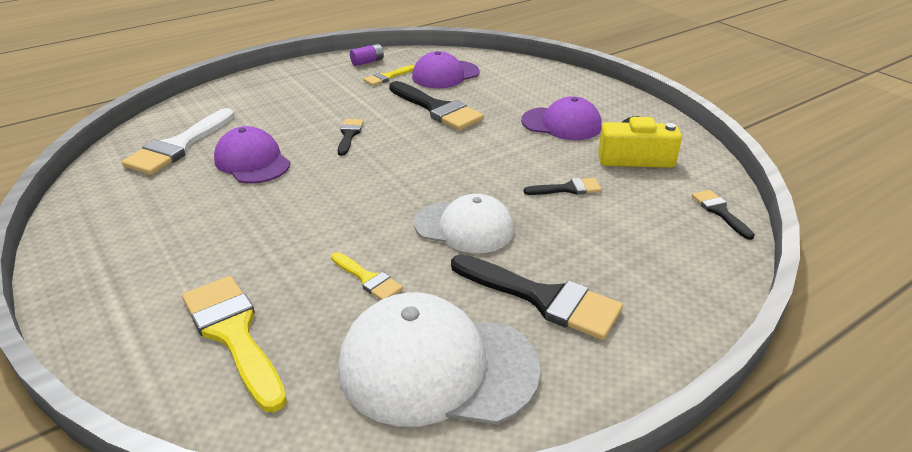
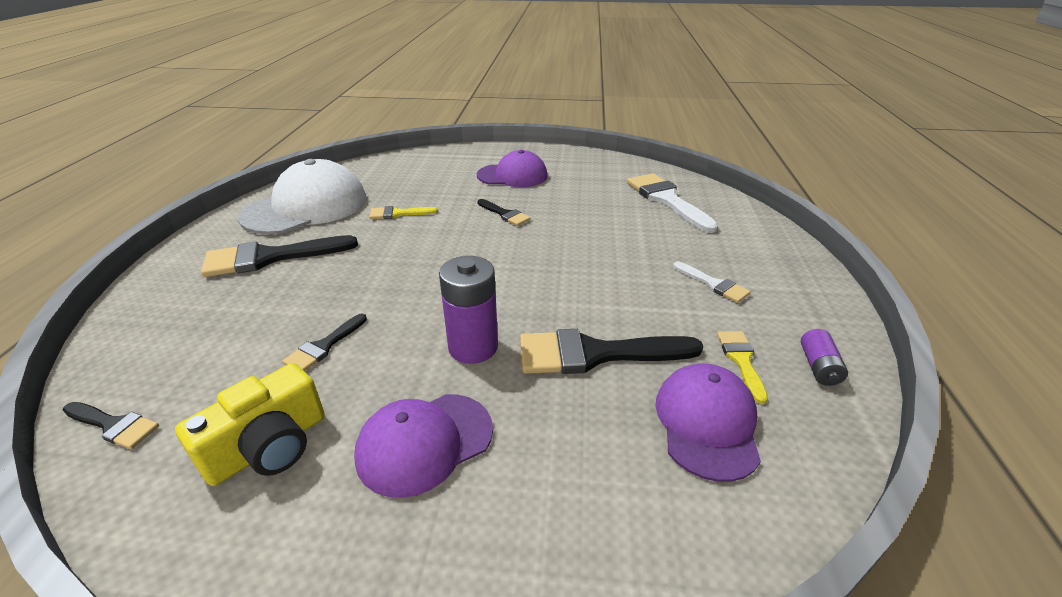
camera: 130 degrees right, 0 degrees up
(233, 334) = (425, 173): yellow brush -> none
(252, 161) = (603, 218): purple cap -> purple cap (512, 175)
(316, 97) = (714, 284): none -> white brush
(349, 135) = (598, 272): black brush -> black brush (505, 214)
(464, 227) = (379, 265): white cap -> none
(487, 142) = (473, 347): none -> purple battery

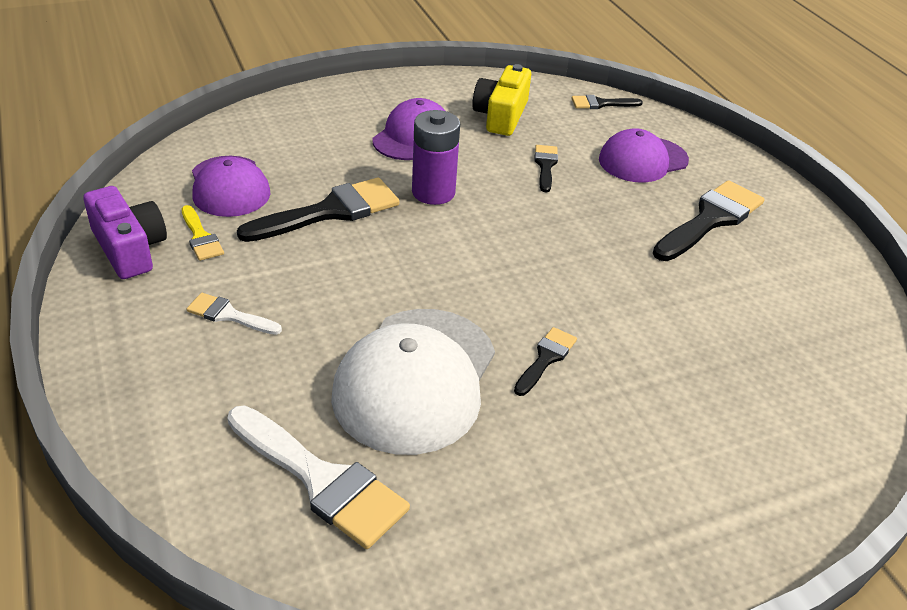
camera: 150 degrees right, 5 degrees up
(306, 207) = (795, 292): white cap -> white cap (415, 379)
(398, 213) = (677, 316): yellow brush -> none
(505, 214) = (546, 358): black brush -> black brush turned 105 degrees clockwise
(512, 175) = (621, 464): purple cap -> purple cap (643, 160)
(818, 367) = (129, 248): purple battery -> purple camera

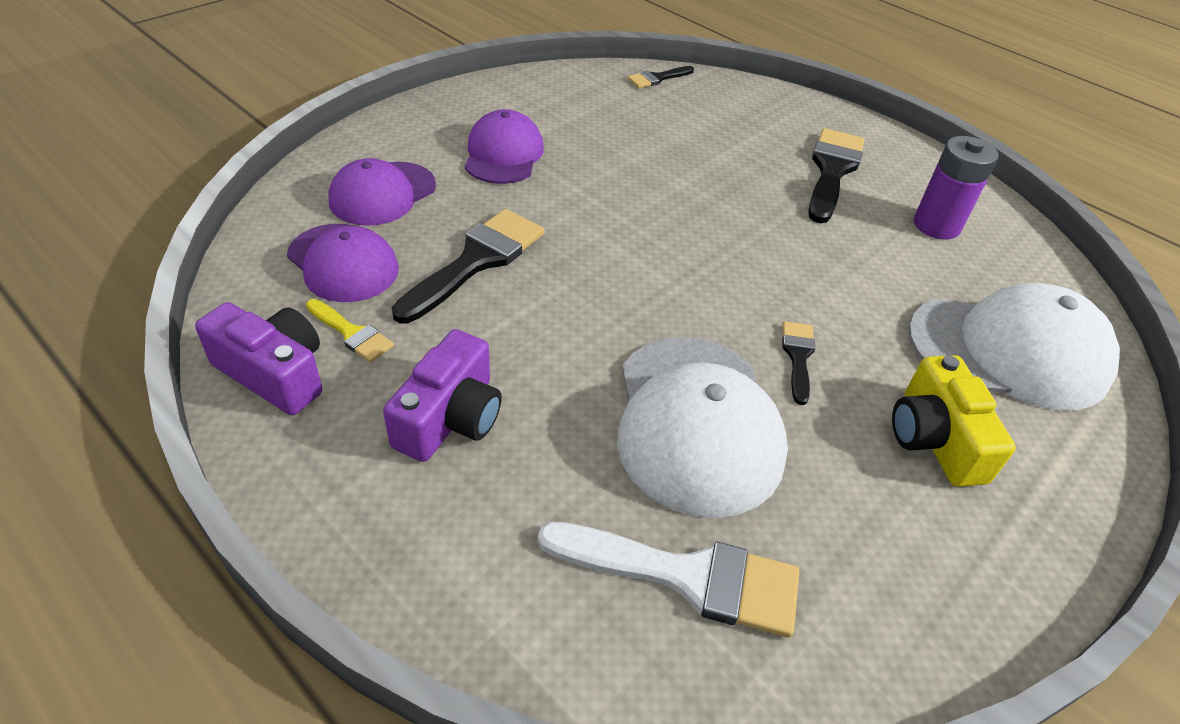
camera: 25 degrees left, 5 degrees up
(228, 315) = (450, 417): white brush -> purple camera
(433, 192) = (567, 210): purple battery -> purple battery (936, 225)
(501, 115) = (574, 111): yellow camera -> yellow camera (935, 439)
(545, 165) = (653, 154): black brush -> none
(643, 160) = (734, 126): purple cap -> purple cap (382, 194)
(760, 417) = (1009, 351): none -> white cap

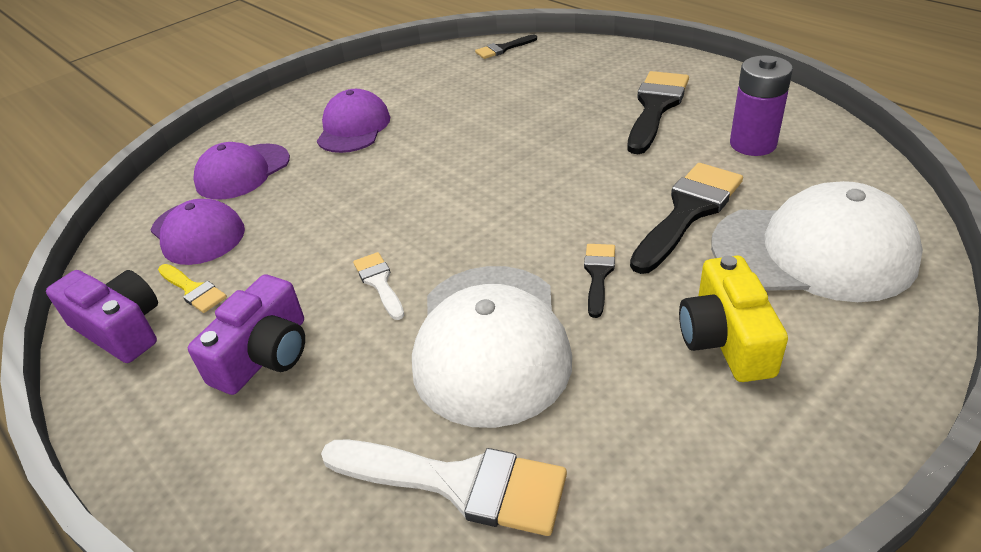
camera: 10 degrees right, 5 degrees down
(476, 261) = (313, 219): black brush -> black brush (688, 212)
(564, 344) = (379, 282): none -> white brush

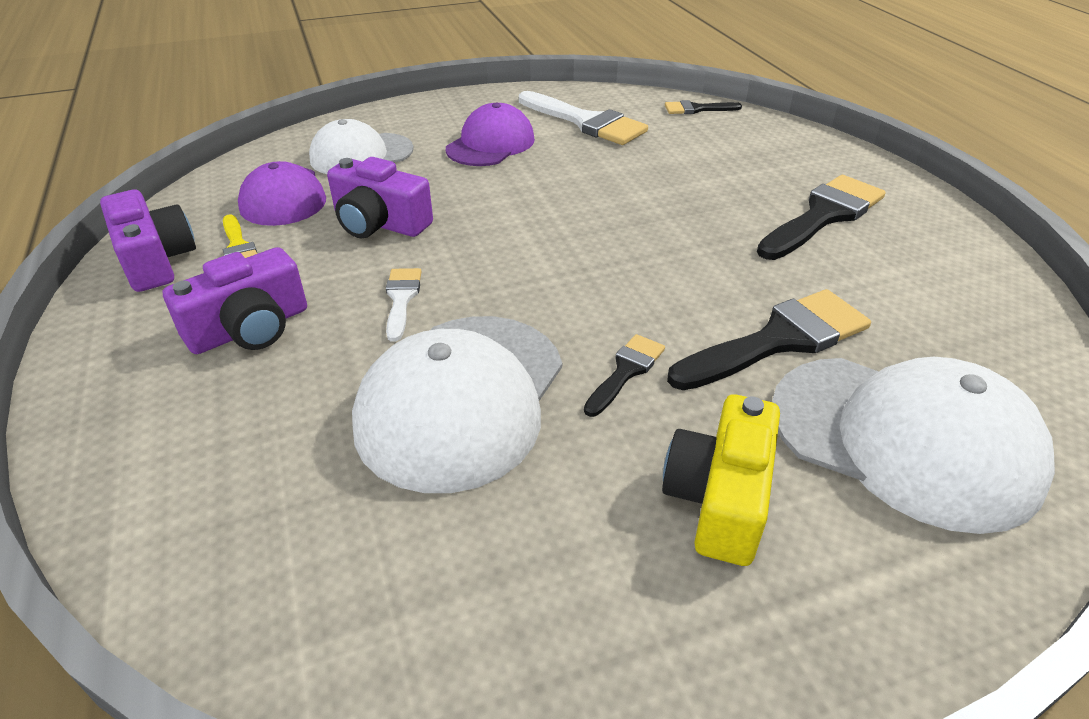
camera: 20 degrees right, 0 degrees up
(242, 172) = (361, 154): purple cap -> white cap
(309, 226) = (379, 223): none -> purple camera
(459, 483) = (322, 528): white brush -> white brush (586, 122)
(753, 144) = (914, 291): purple battery -> none

